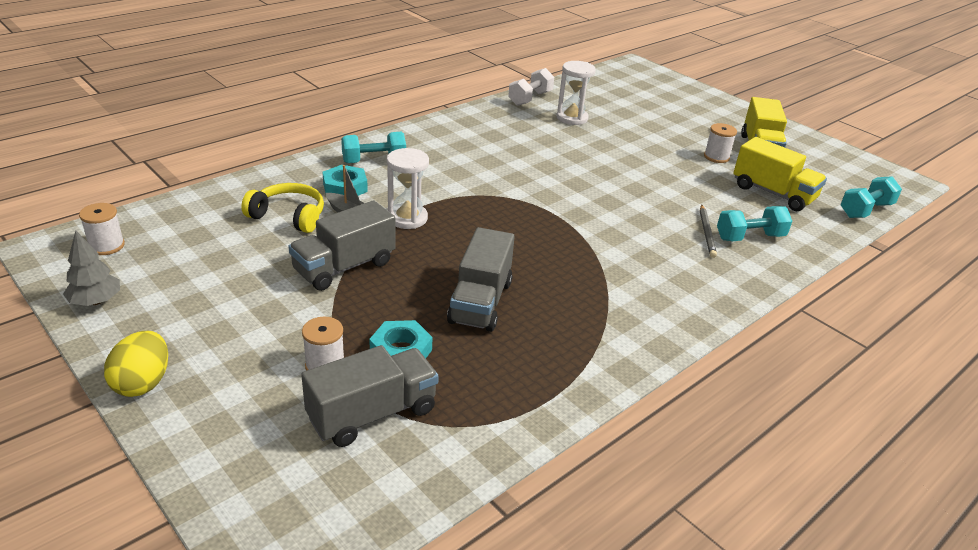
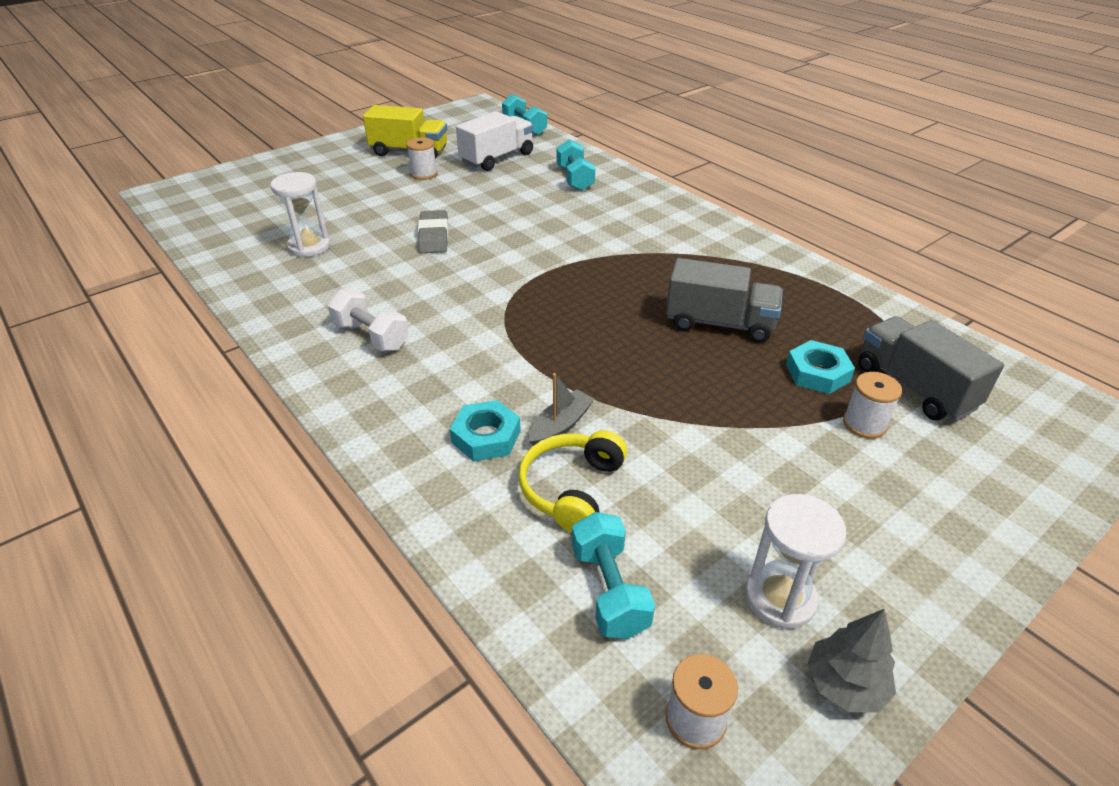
camera: 85 degrees left, 5 degrees up
(143, 383) = (972, 577): yellow egg -> none
(344, 267) = (683, 423): grey truck -> none
(374, 161) = (408, 412): turquoise dumbbell -> turquoise dumbbell (609, 590)
(407, 218) = (565, 376): white hourglass -> white hourglass (780, 598)
(530, 98) = (237, 273): white dumbbell -> white dumbbell (371, 336)
(602, 164) = (433, 236): none -> grey eraser
(706, 232) = (570, 196): grey pencil -> none
(773, 193) = (497, 158): yellow truck -> white truck

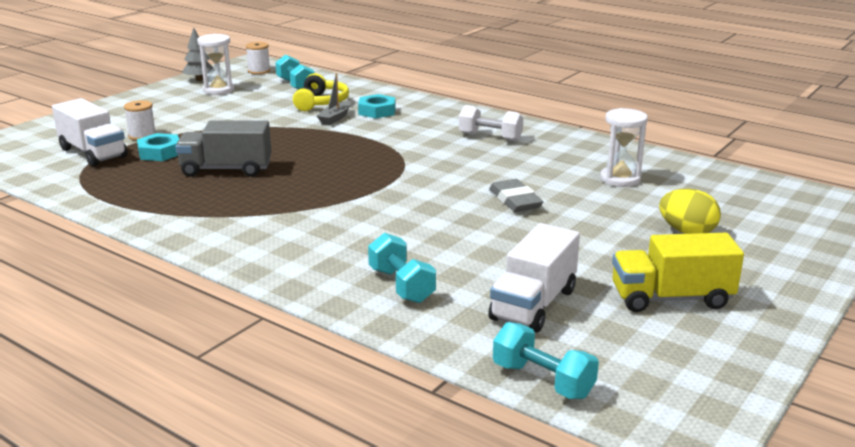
camera: 165 degrees right, 15 degrees down
(332, 189) = (687, 232): none -> yellow egg
(424, 174) = (607, 266): white spool -> none
(914, 387) = (93, 153): grey truck -> white truck

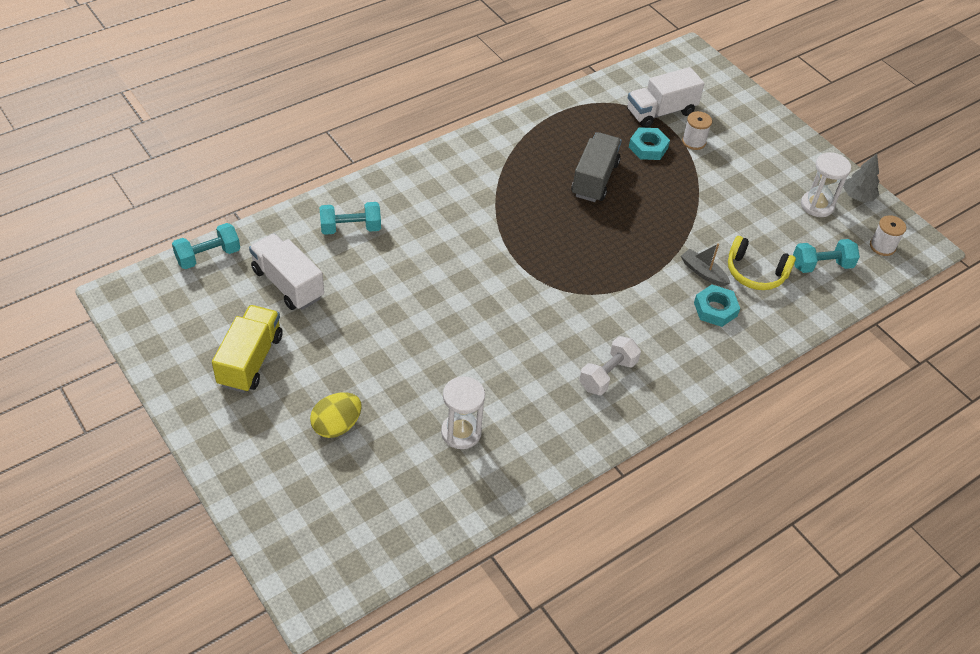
camera: 105 degrees right, 25 degrees up
(515, 200) = (452, 337): grey eraser -> none

